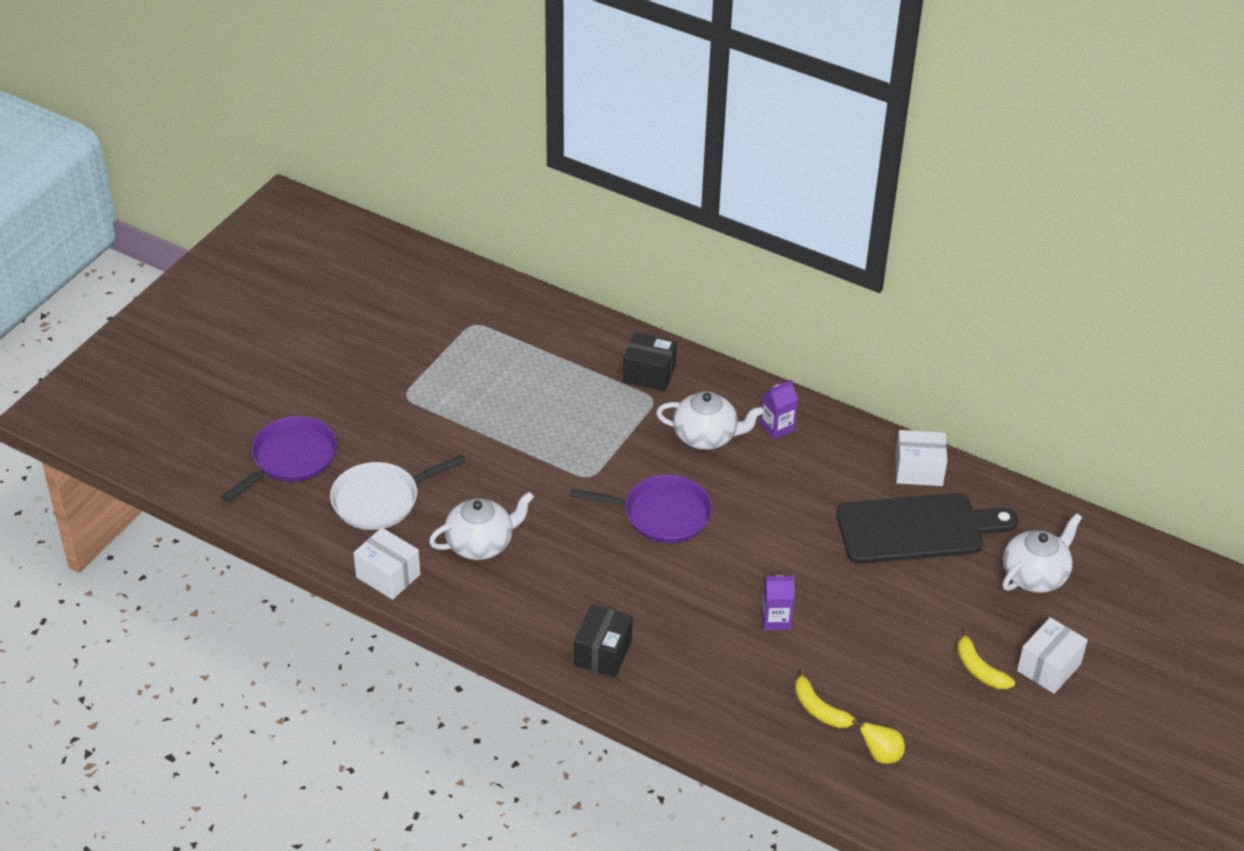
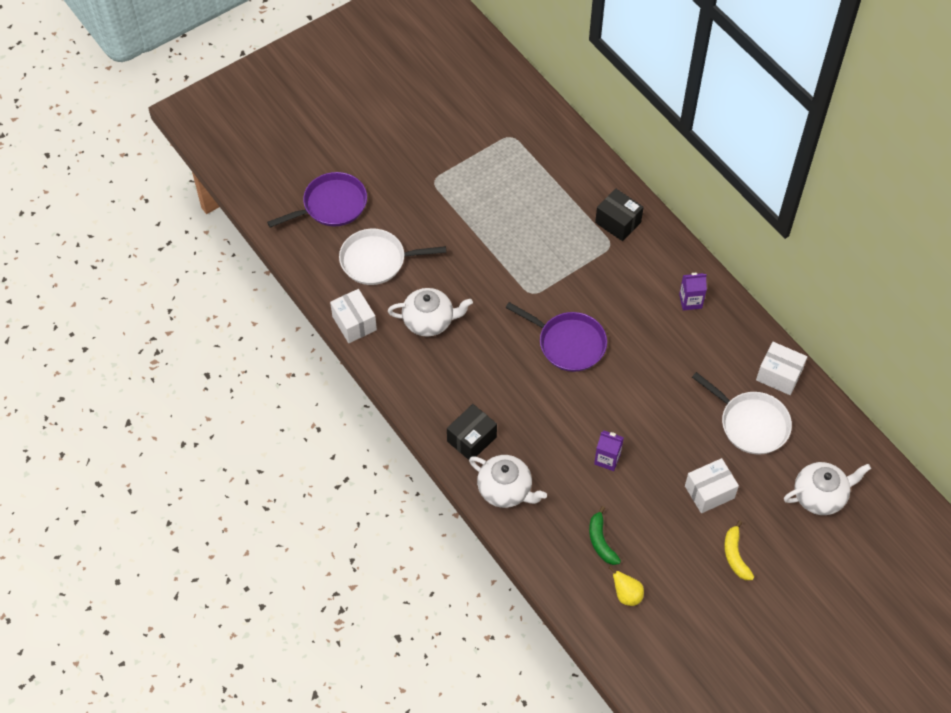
camera: 25 degrees right, 15 degrees up
(706, 436) = (633, 290): white teapot -> white teapot (505, 490)
(818, 709) = (601, 541): yellow banana -> green banana
(917, 529) = (751, 424): black cutting board -> white pan
(1049, 667) = (788, 574): white box -> white box (709, 492)

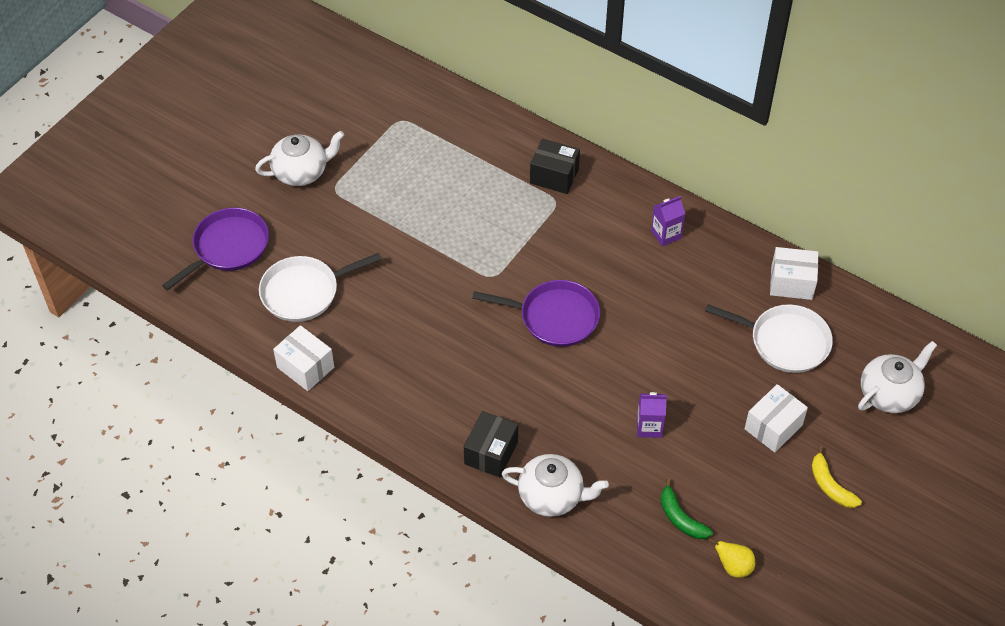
camera: 20 degrees left, 5 degrees down
(429, 321) = (390, 339): white teapot -> white teapot (301, 172)

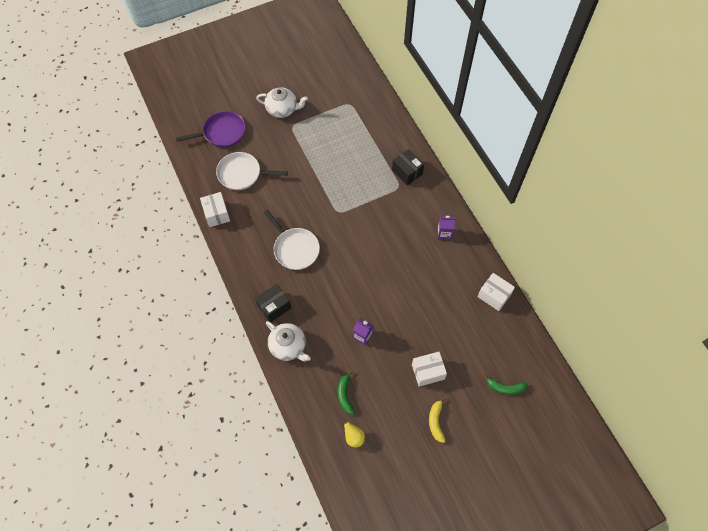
camera: 30 degrees right, 10 degrees up
(555, 317) = (355, 250): purple pan -> none
(785, 342) = (467, 327): white pan -> white pan (295, 249)
(889, 394) = (505, 388): white teapot -> green banana

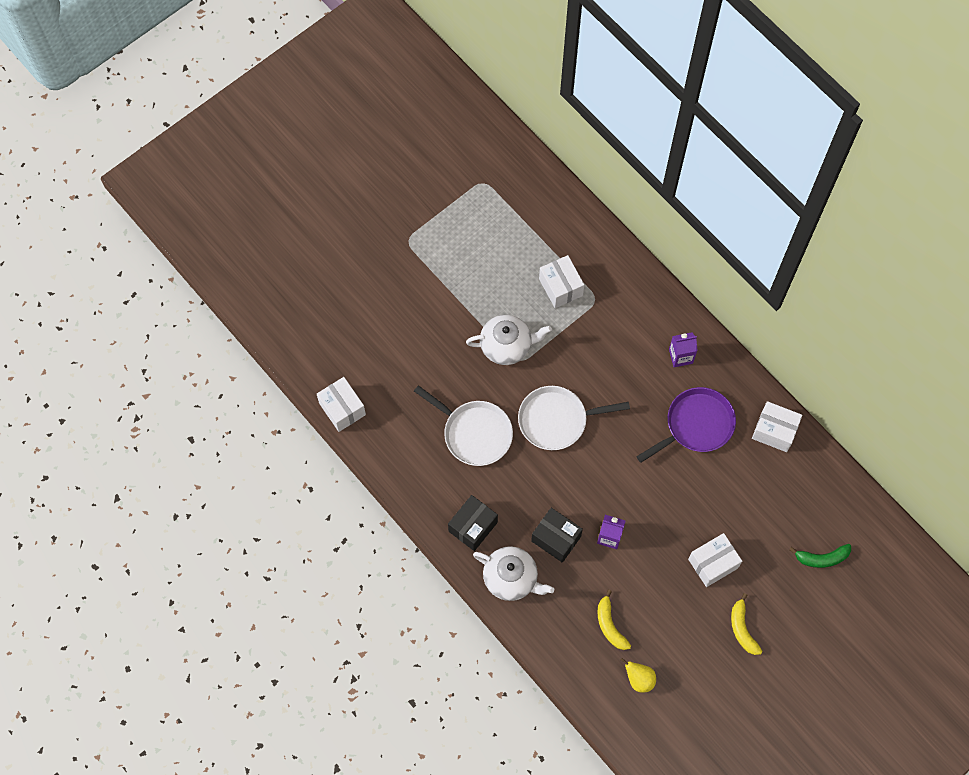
camera: 15 degrees left, 5 degrees up
(222, 132) = (305, 277): purple pan -> purple pan (696, 425)
(242, 174) = (358, 336): white pan -> white pan (556, 420)
(282, 109) = (384, 216): white teapot -> white teapot (507, 346)
(345, 395) = (610, 625): green banana -> yellow banana
(378, 174) = (560, 287): none -> white box
(407, 172) = (601, 273): black box -> black box (556, 539)

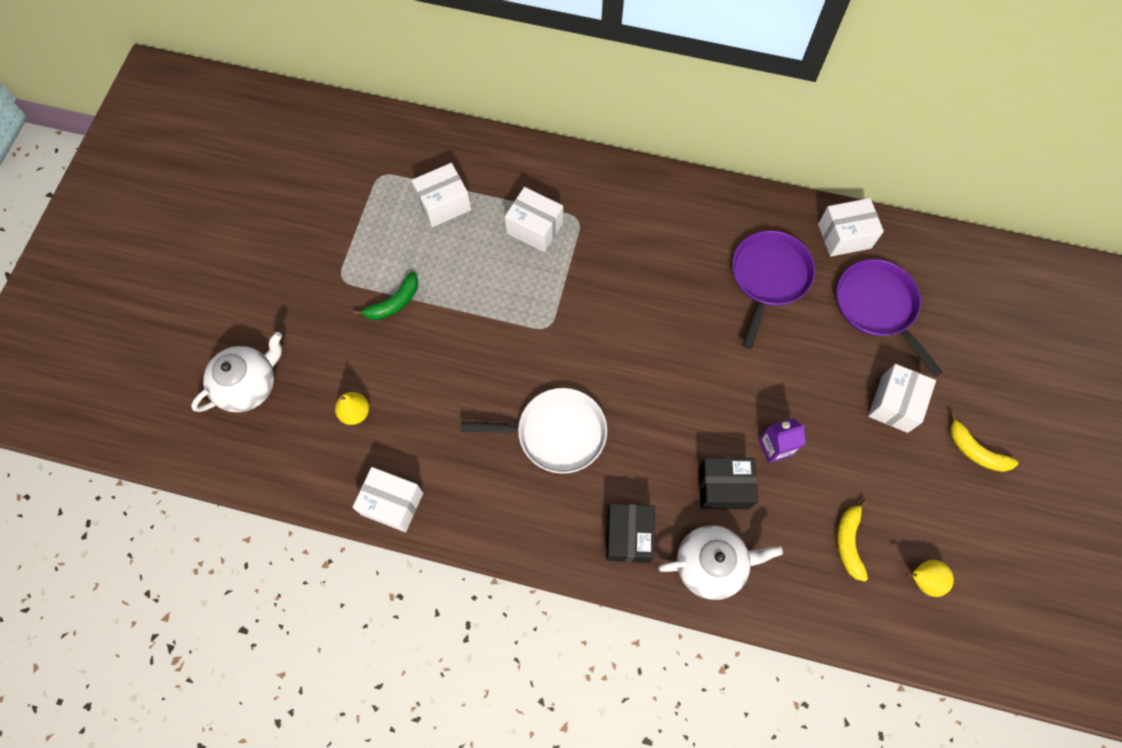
camera: 35 degrees left, 0 degrees up
(357, 336) = (355, 412): none -> yellow pear
(507, 346) = (523, 320): white teapot -> white teapot (248, 385)
(511, 230) = (443, 204): none -> white box
(556, 420) = (630, 363): white pan -> none
(610, 625) = (849, 542): yellow banana -> yellow banana turned 60 degrees clockwise
(680, 356) = (702, 221): purple carton -> none
(756, 494) = (877, 306): none -> purple pan
(822, 558) = (986, 328): green banana -> green banana (394, 303)

